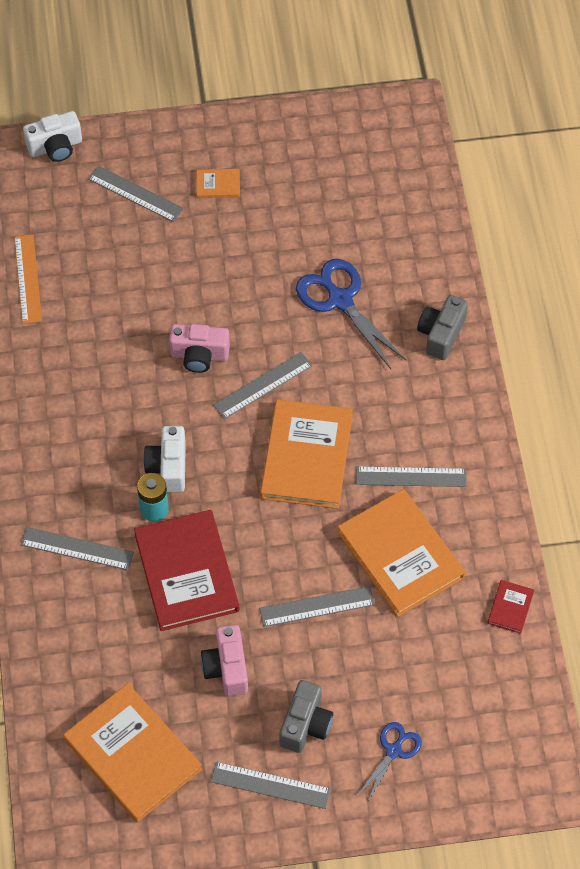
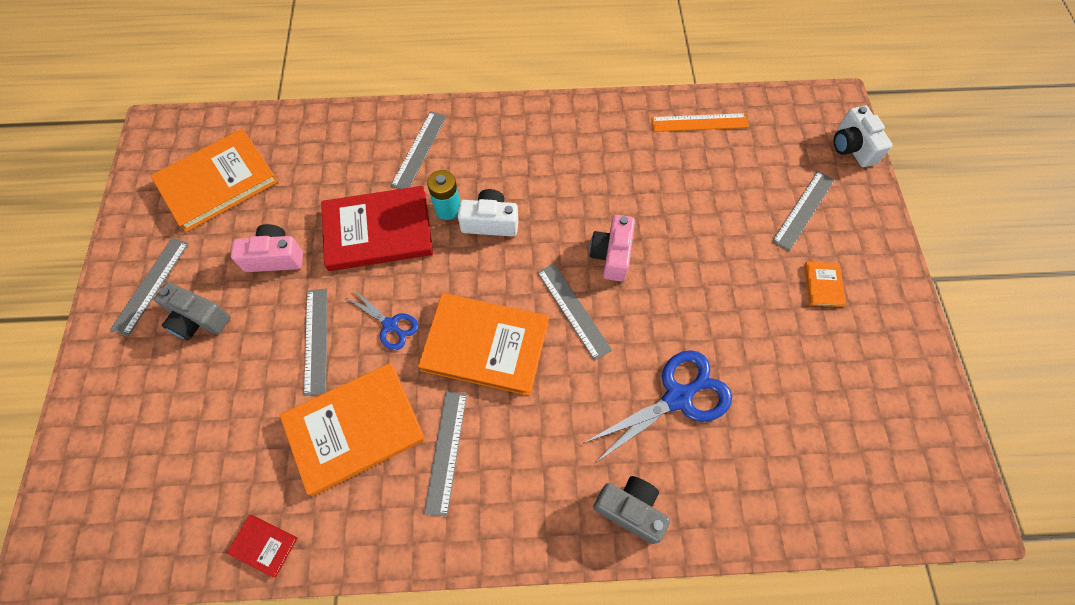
camera: 95 degrees right, 5 degrees up
(393, 751) = (144, 398): blue scissors -> blue scissors (390, 325)

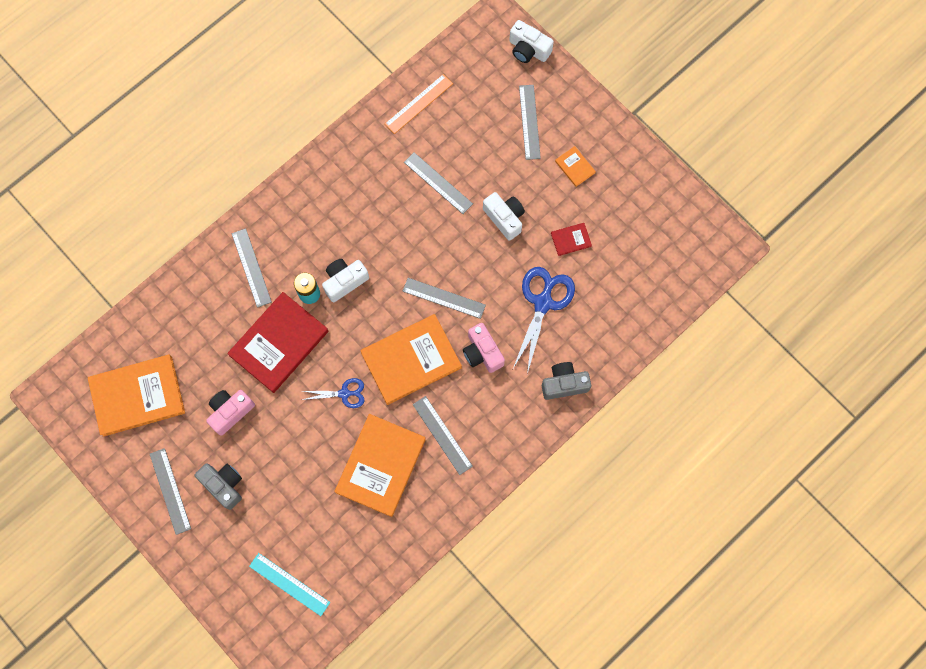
camera: 40 degrees left, 10 degrees up
(147, 476) = (289, 584): none -> turquoise ruler
(198, 319) = (224, 485): grey camera -> grey camera turned 120 degrees counterclockwise
(217, 182) = (137, 396): orange book -> orange book turned 60 degrees clockwise
(263, 545) = (390, 560): red book -> red book (571, 239)
(316, 340) = (309, 438): grey ruler -> grey ruler (438, 183)
(612, 255) = (438, 244): pink camera -> pink camera (482, 352)
(704, 280) = (505, 218): none -> white camera

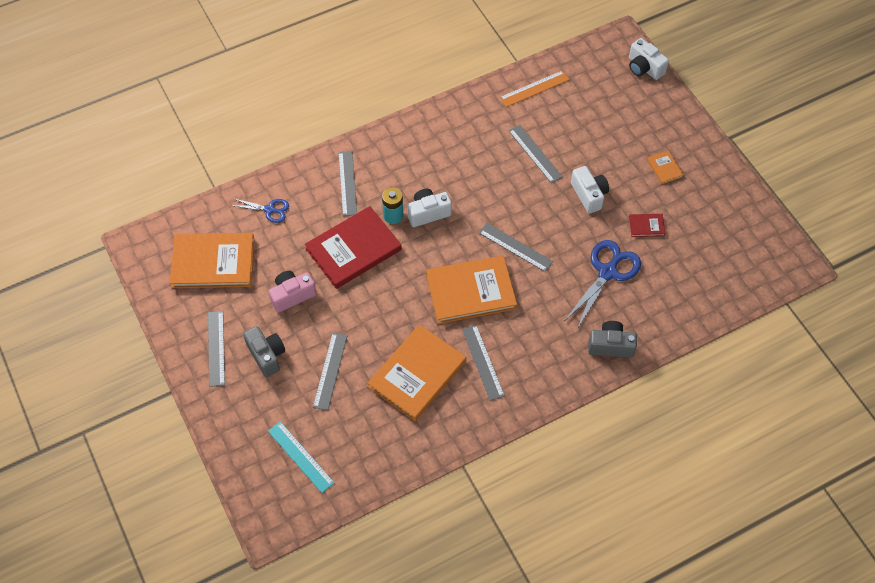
camera: 15 degrees right, 15 degrees down
(344, 393) = (401, 305): blue scissors -> blue scissors (269, 210)
(482, 352) = (539, 300): pink camera -> none
(529, 122) = (631, 124): grey ruler -> grey ruler (330, 371)

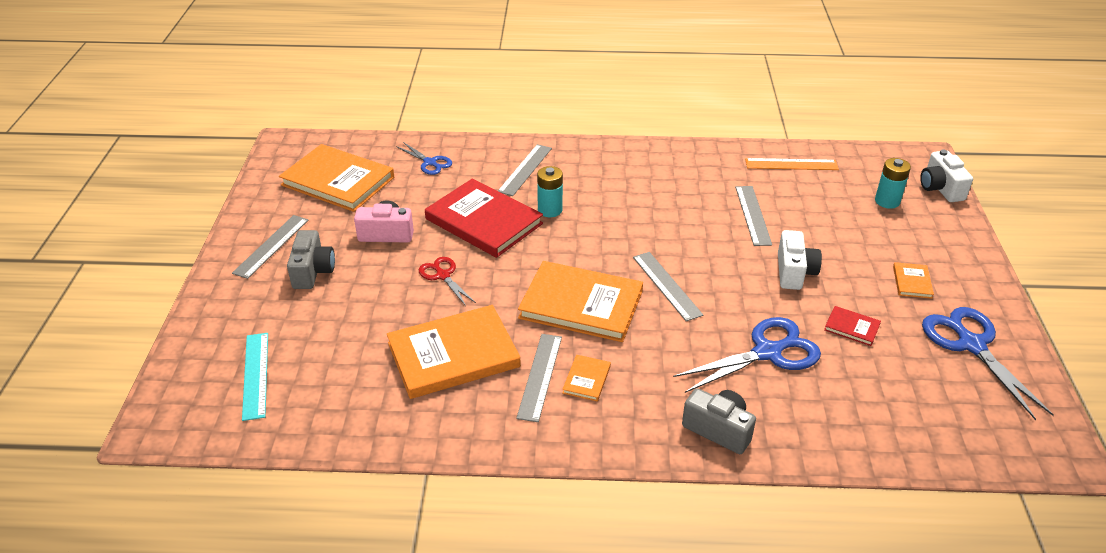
camera: 30 degrees right, 20 degrees down
(330, 371) = (362, 311): grey ruler -> none
(353, 249) = (483, 221): red book -> red book turned 45 degrees clockwise
(361, 313) = (443, 275): none -> red scissors
(428, 213) = (589, 221): white camera -> none
(512, 349) = (586, 379): none -> orange book
(616, 98) = (887, 201): none -> turquoise battery
(720, 206) = (971, 345): none -> blue scissors

